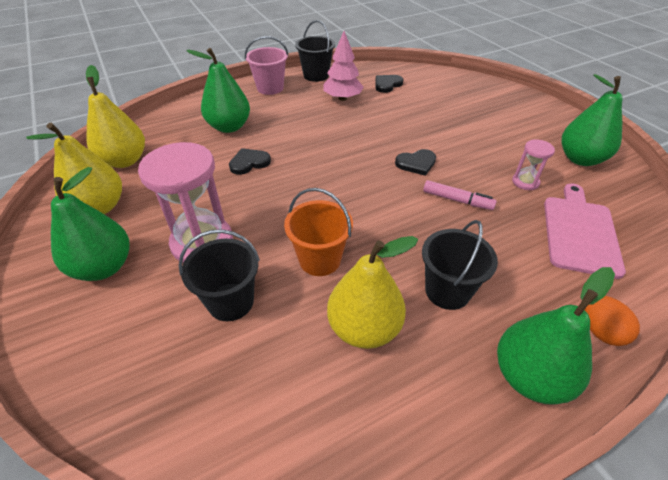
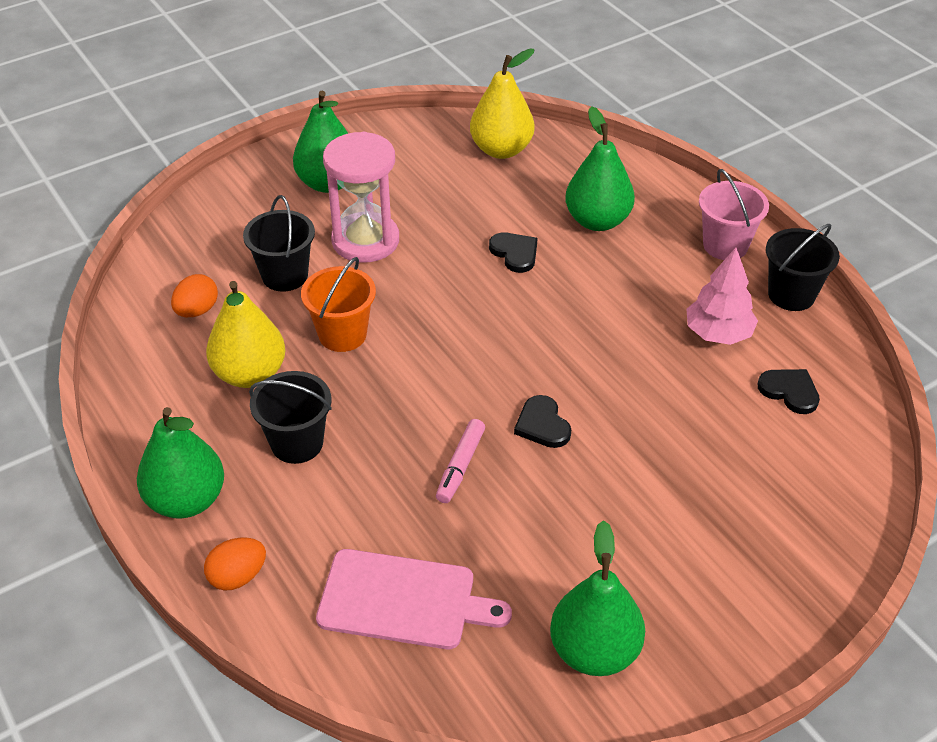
camera: 85 degrees right, 0 degrees up
(100, 207) = (415, 155): yellow pear -> none
(264, 382) = (197, 311): none -> orange egg
(525, 182) = (514, 556): pink hourglass -> none

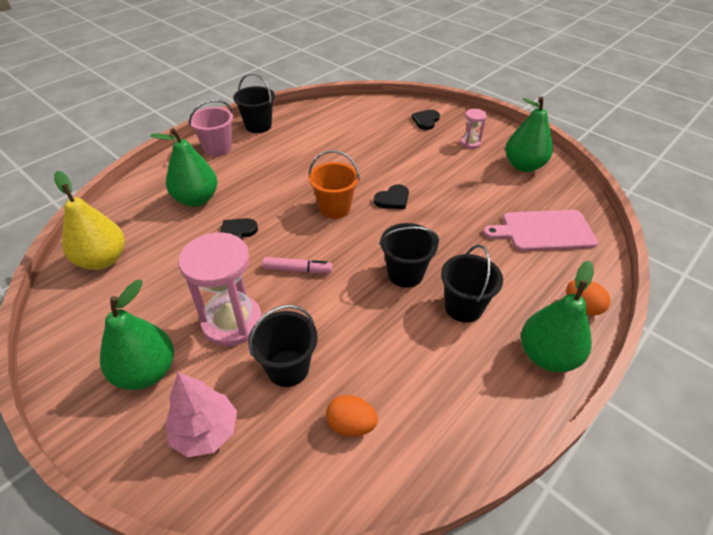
camera: 105 degrees left, 0 degrees up
(250, 374) = (411, 356): yellow pear -> none
(342, 334) = (348, 309): orange bucket -> orange bucket (334, 208)
(378, 400) = (405, 274): none -> black bucket
(404, 600) = (543, 231): pink cutting board -> pink cutting board turned 90 degrees counterclockwise
(460, 466) = (440, 226): pink marker -> pink marker (298, 269)
(693, 588) = (470, 143): none -> pink hourglass
(718, 334) = (296, 146): pink tree -> pink tree (205, 432)
(789, 391) = (333, 124): black heart -> black heart (426, 121)

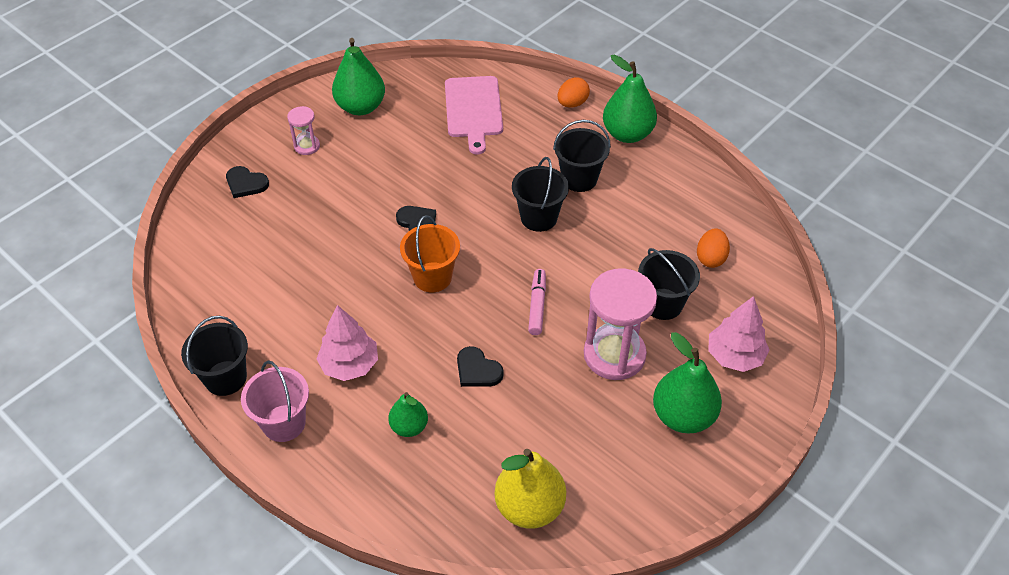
camera: 90 degrees left, 5 degrees up
(196, 199) = (409, 427): green pear -> green pear, size x0.59
(257, 171) = (349, 365): none -> pink tree

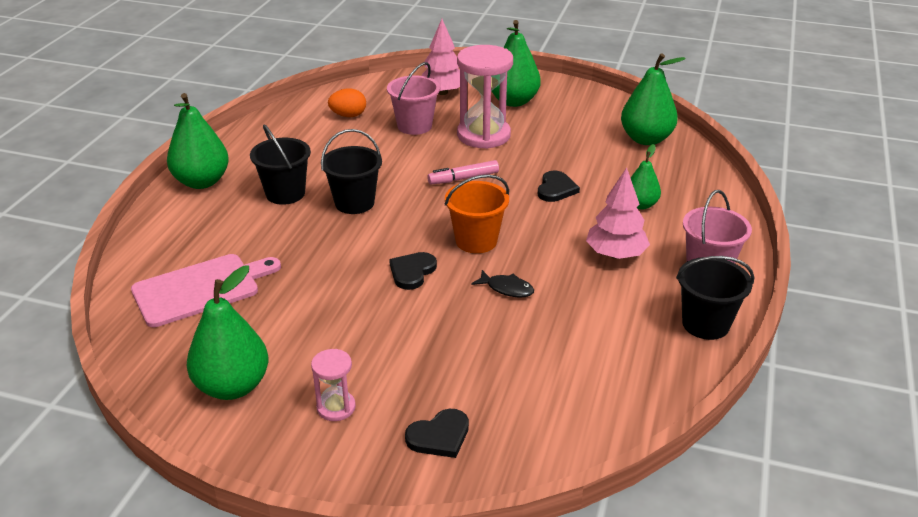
camera: 115 degrees left, 15 degrees down
(246, 183) = (439, 436): black heart -> black heart turned 60 degrees clockwise
(358, 272) = (507, 288): none -> black fish
(529, 507) = (646, 139): yellow pear -> green pear
(572, 103) = (162, 224): orange egg -> none
(663, 304) = (414, 126): black bucket -> pink bucket

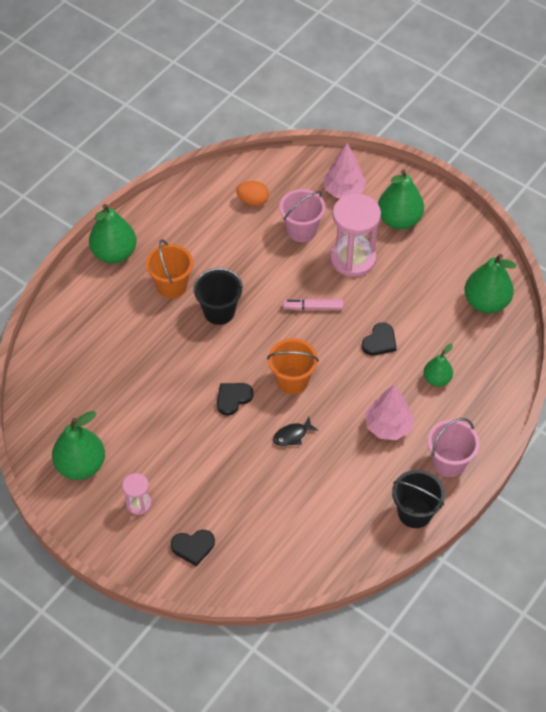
camera: 20 degrees right, 20 degrees up
(201, 289) = (84, 370): pink cutting board -> none
(285, 194) = (172, 286): black bucket -> orange bucket
(507, 288) = (292, 435): black fish -> black fish turned 105 degrees clockwise

